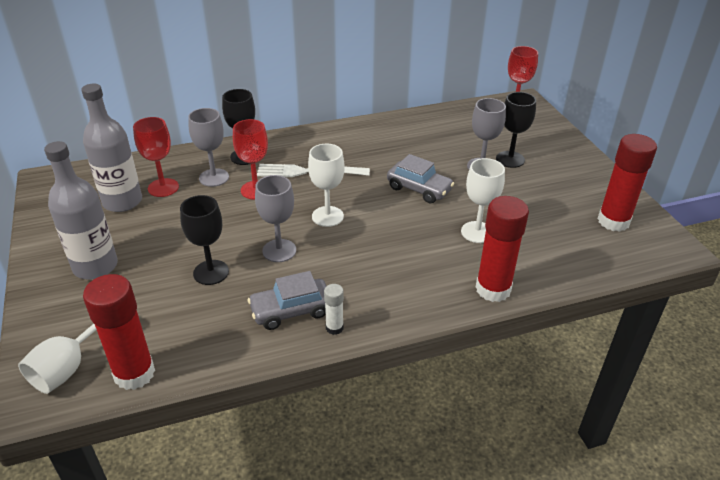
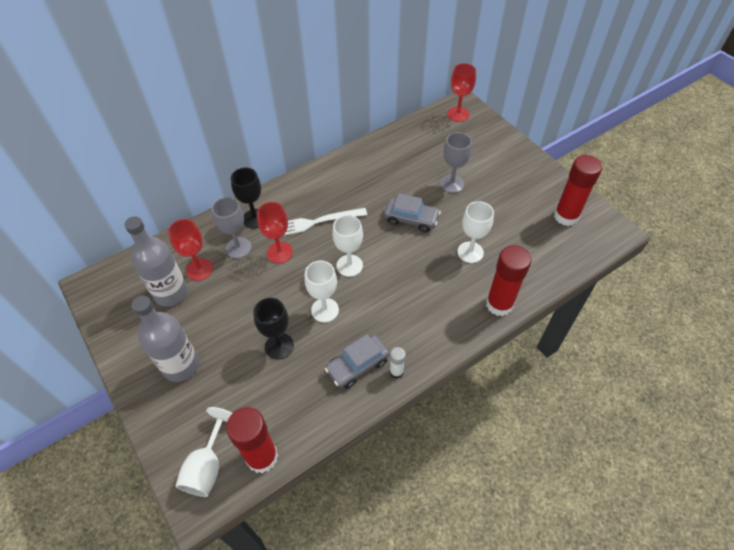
camera: 15 degrees left, 15 degrees up
(279, 250) = (325, 310): grey goblet -> white goblet
(510, 159) = (471, 171): black goblet -> none

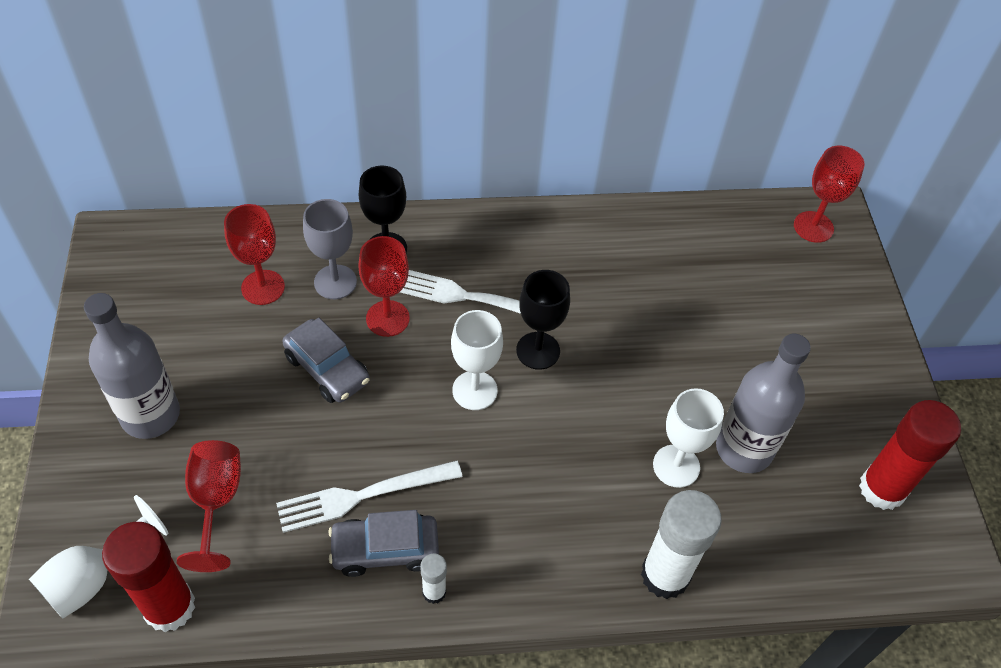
camera: 25 degrees right, 0 degrees up
(171, 293) = (204, 303): grey bottle -> grey bottle (744, 449)
(250, 390) = (216, 502): none -> red goblet
(279, 346) = (296, 459): black goblet -> black goblet (538, 351)
(325, 310) = (394, 440): white goblet -> none
(327, 345) = (362, 496): none -> white fork
(411, 219) = (618, 365): grey car -> grey car (327, 369)
(452, 184) = (723, 339): grey goblet -> none
(499, 304) = (665, 575): red glue stick -> white glue stick

